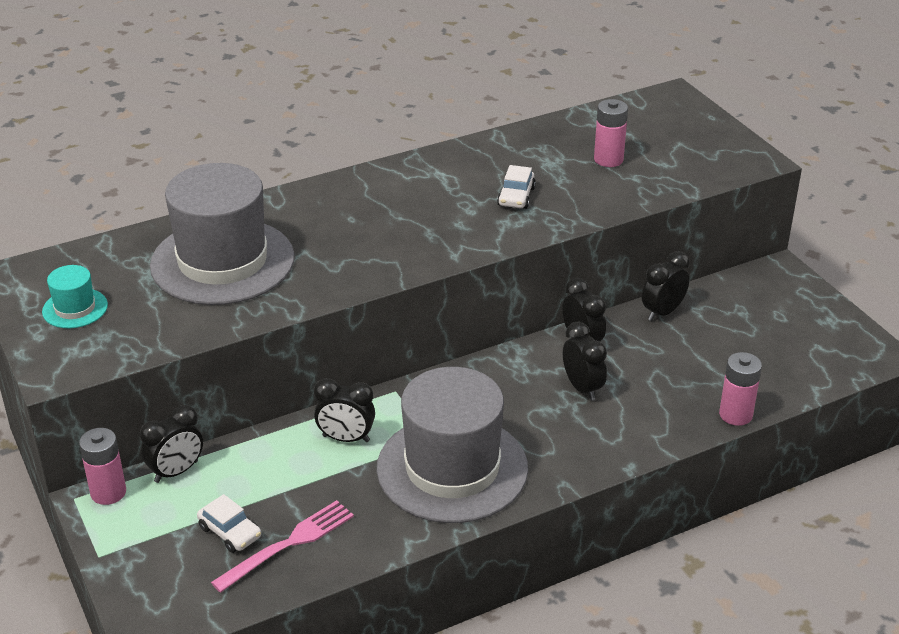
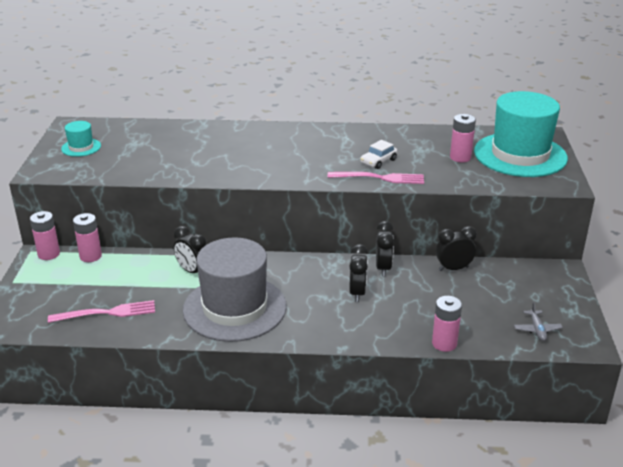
camera: 30 degrees right, 5 degrees down
(176, 471) = (90, 256): black clock -> pink battery
(222, 261) = (177, 147): grey hat -> none
(230, 532) = (85, 295): white car -> none
(542, 221) = (380, 178): none -> pink fork
(672, 134) = (520, 155): none -> turquoise hat
(815, 357) = (537, 329): none -> grey plane

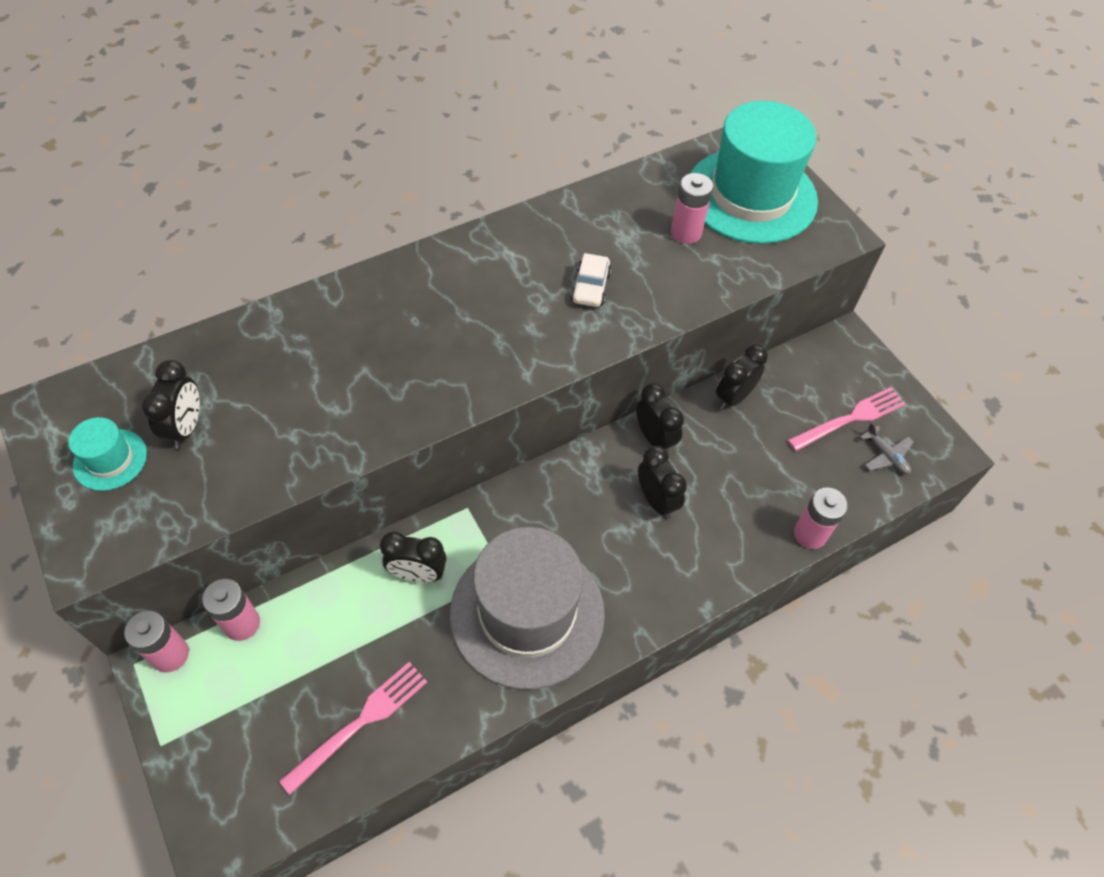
camera: 35 degrees left, 25 degrees up
(123, 148) = (186, 427): none -> black clock
(380, 178) = (619, 322): pink fork -> pink fork (851, 418)

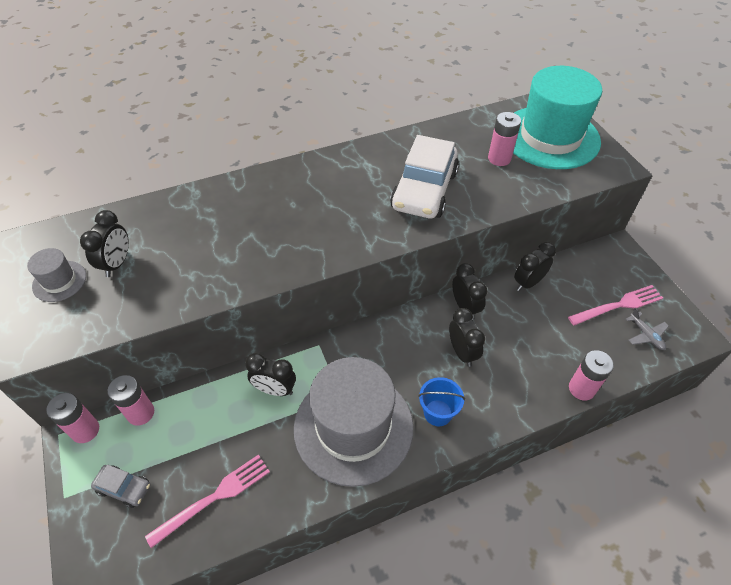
camera: 10 degrees right, 5 degrees down
(110, 459) = (59, 281): turquoise hat -> grey hat
(239, 724) = (124, 488): none -> grey car
(590, 287) = (424, 190): white car -> white car, size x2.12
(633, 583) = (438, 413): none -> blue bucket

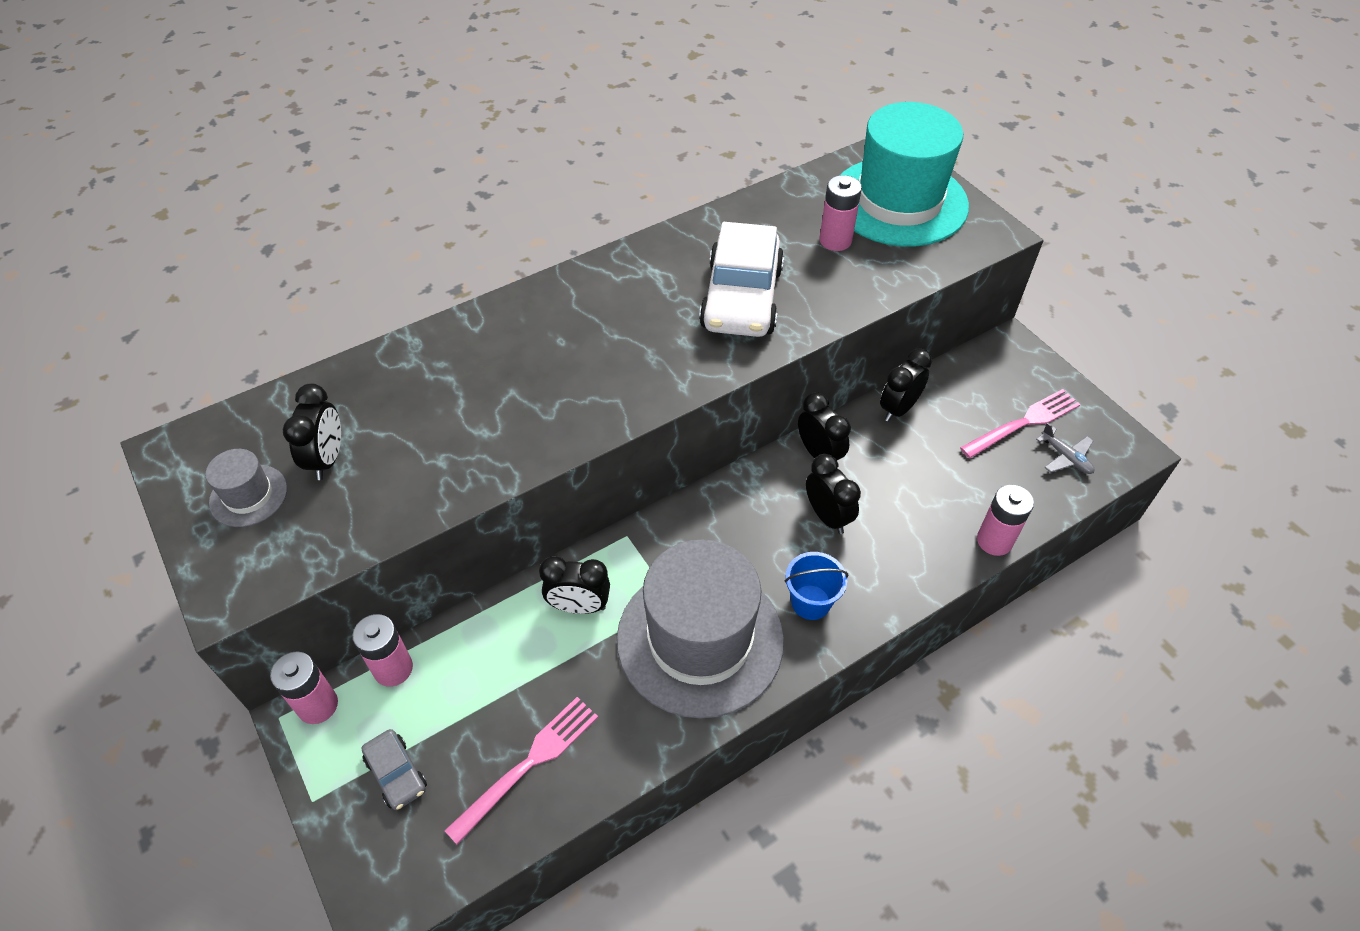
camera: 10 degrees left, 0 degrees up
(124, 488) = (396, 773): grey car -> grey car turned 45 degrees clockwise

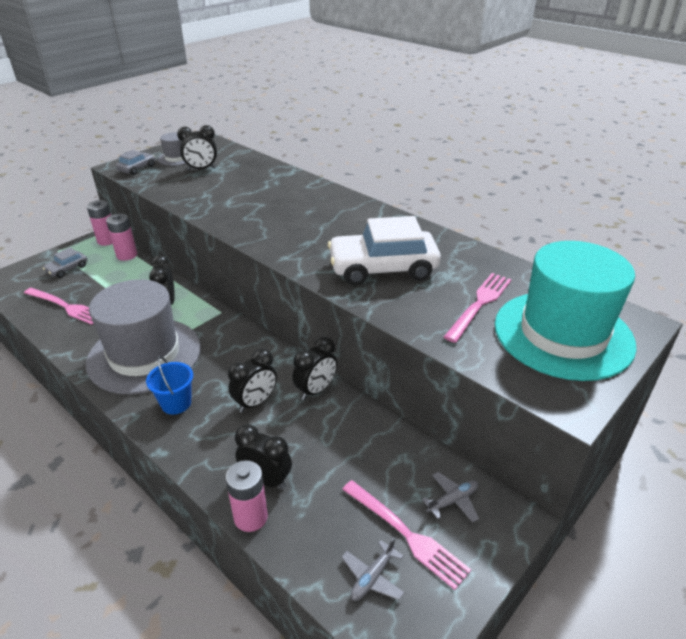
camera: 75 degrees right, 15 degrees down
(260, 563) = (137, 168): none -> grey car
(835, 240) = (480, 303): pink battery -> pink fork
(898, 409) = (384, 433): black clock -> black clock (266, 479)
(989, 380) = (452, 500): none -> grey plane

